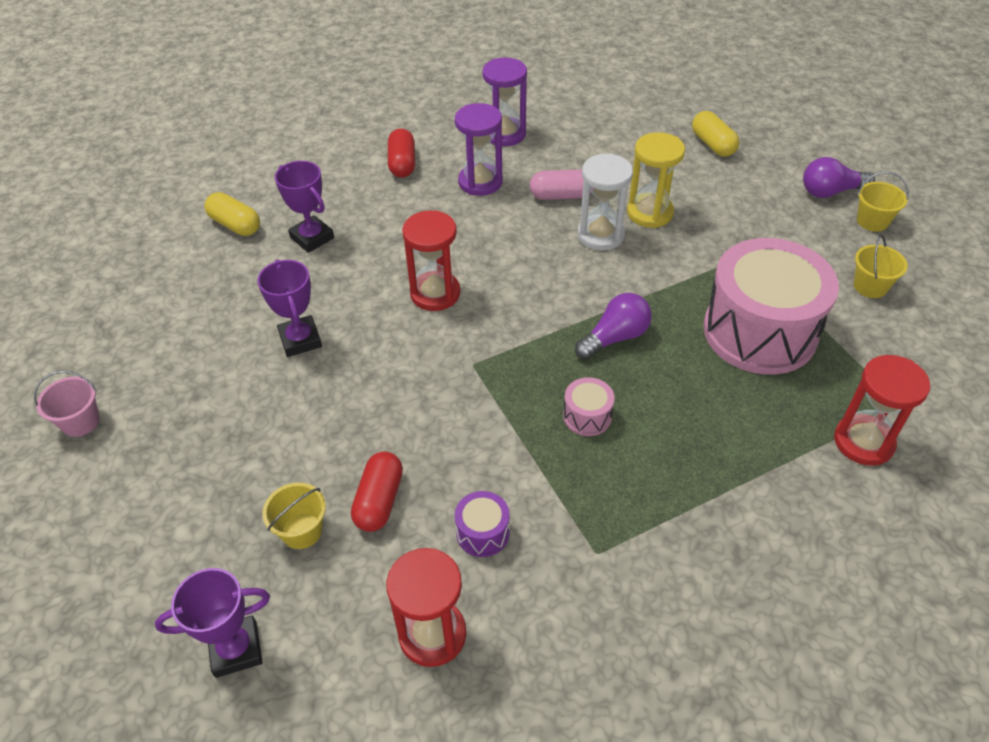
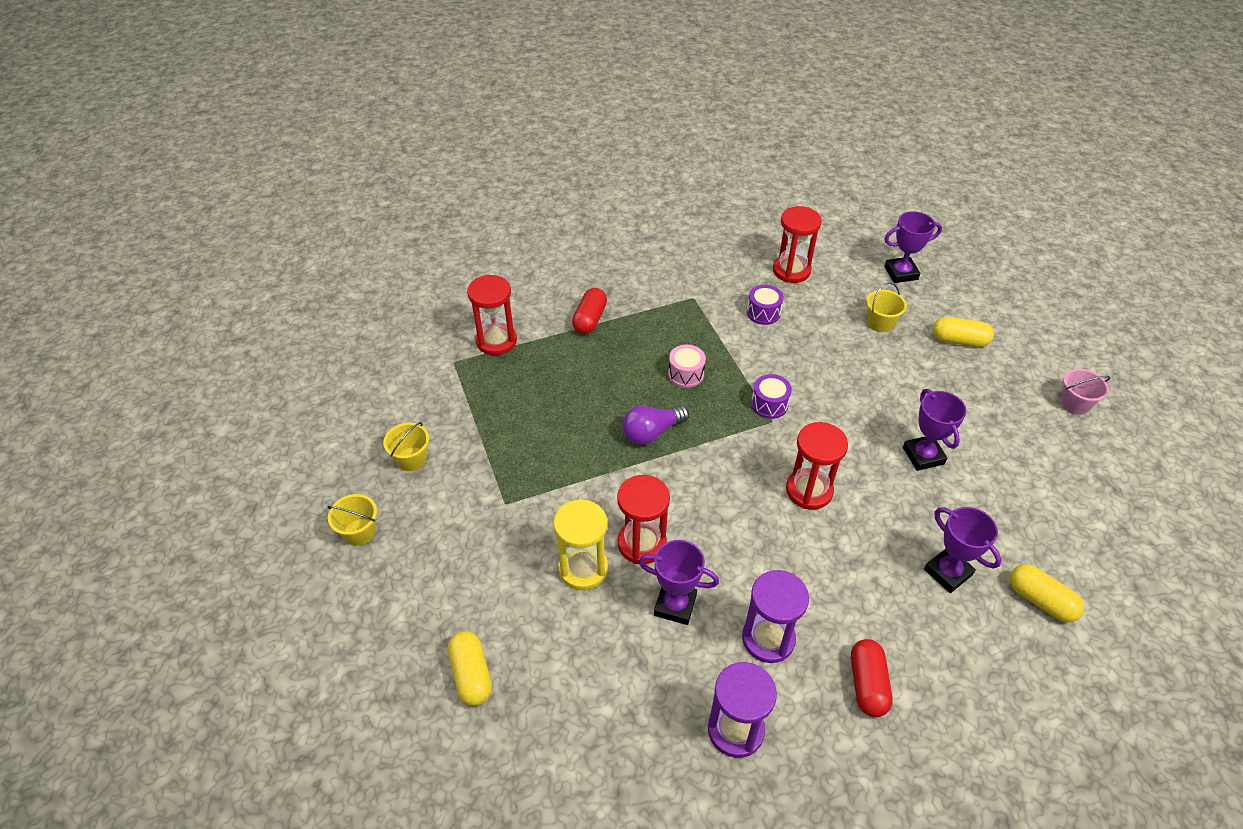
camera: 175 degrees left, 0 degrees up
(191, 509) = (959, 340): none -> yellow capsule
(379, 501) = (832, 335): red capsule -> red capsule (590, 319)
(476, 384) = (769, 404): none -> purple drum
(561, 195) = (675, 605): pink capsule -> purple trophy
(600, 235) = (642, 543): white hourglass -> red hourglass
(759, 331) = (529, 426): pink drum -> none
(830, 192) = (376, 577): purple light bulb -> none

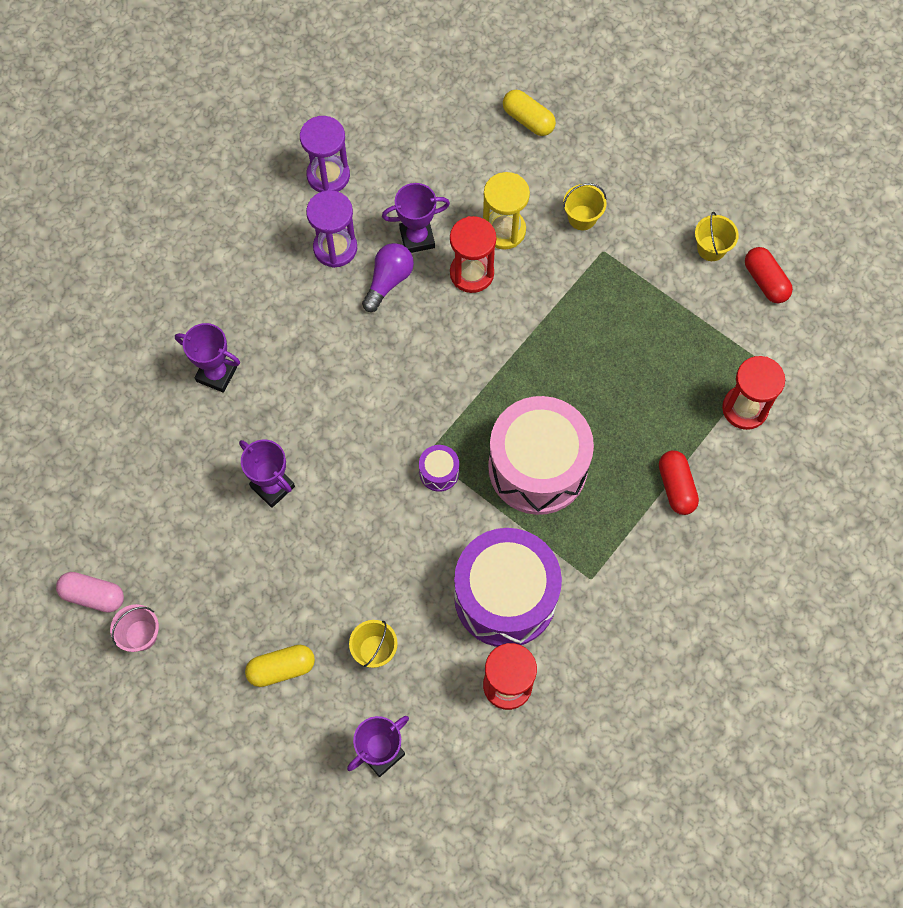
camera: 150 degrees right, 20 degrees up
(359, 532) = (694, 170): yellow bucket -> yellow bucket (582, 217)
(652, 432) = (528, 382): purple light bulb -> purple light bulb (388, 281)
(686, 374) = (537, 467): pink drum -> pink drum, size x2.49
(763, 313) = (505, 597): purple drum -> purple drum, size x2.49
(809, 490) = (360, 394): red hourglass -> none
(867, 684) = (249, 251): red capsule -> red capsule (765, 281)
(1040, 600) = (135, 386): yellow capsule -> none
(1115, 446) = (93, 596): none -> pink capsule

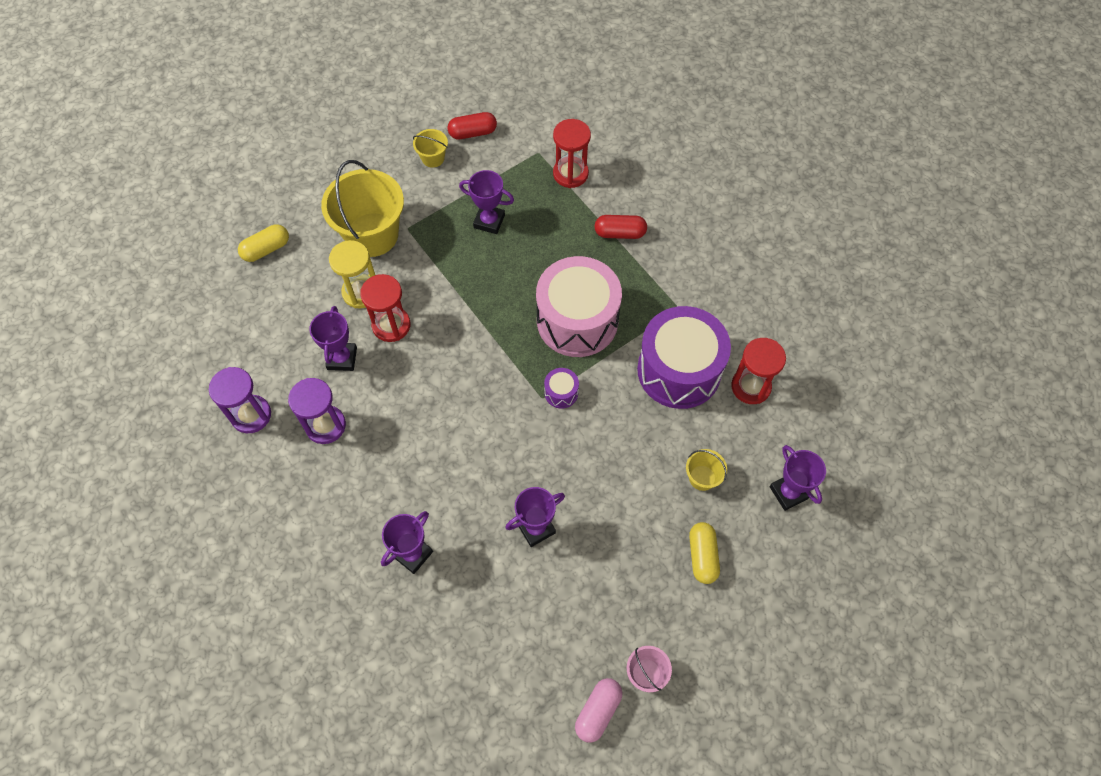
camera: 75 degrees left, 5 degrees down
(388, 281) = (374, 390): purple light bulb -> none
(582, 217) = (372, 235): yellow bucket -> yellow bucket, size x2.19
(642, 335) = (489, 221): none -> purple trophy

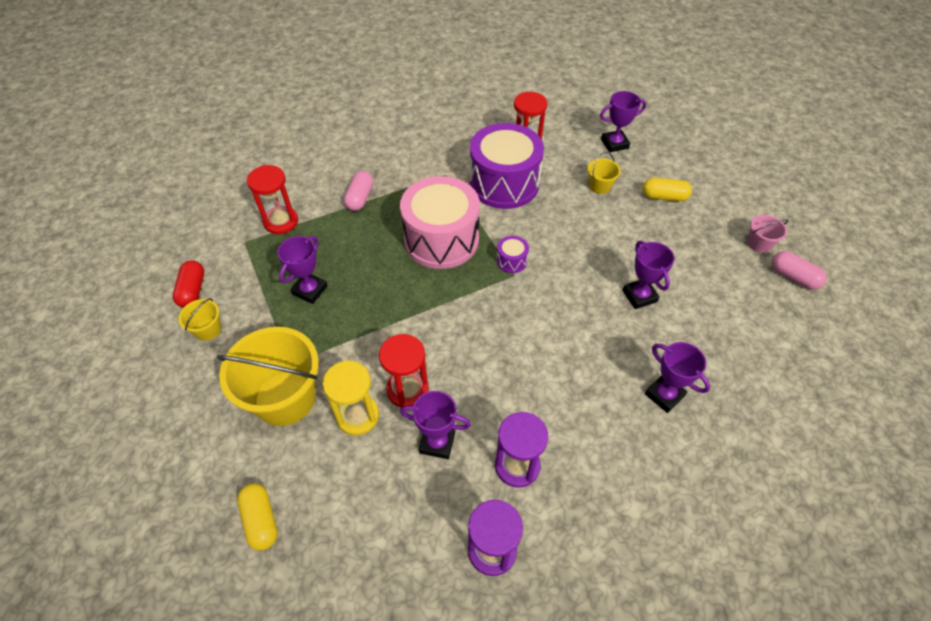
camera: 80 degrees left, 10 degrees down
(620, 233) = (360, 198): red capsule -> pink capsule

